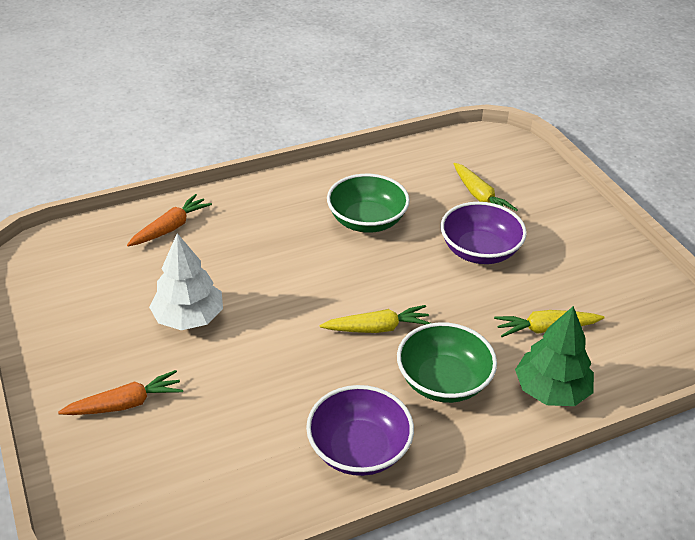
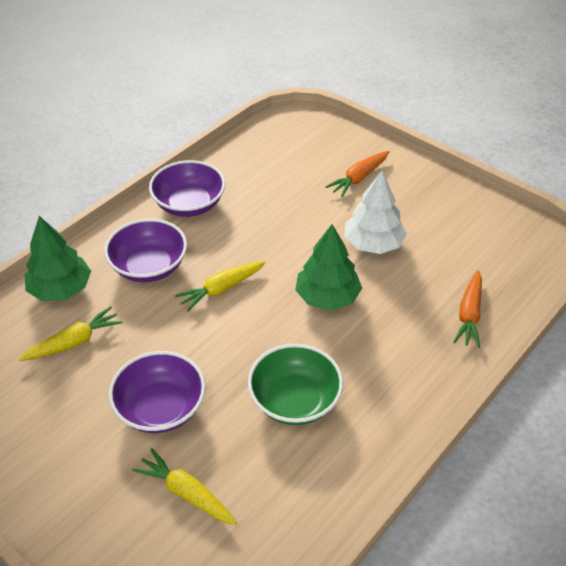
camera: 155 degrees right, 5 degrees up
(279, 284) = (327, 297): none -> green tree
(443, 381) = (149, 266): green bowl -> purple bowl

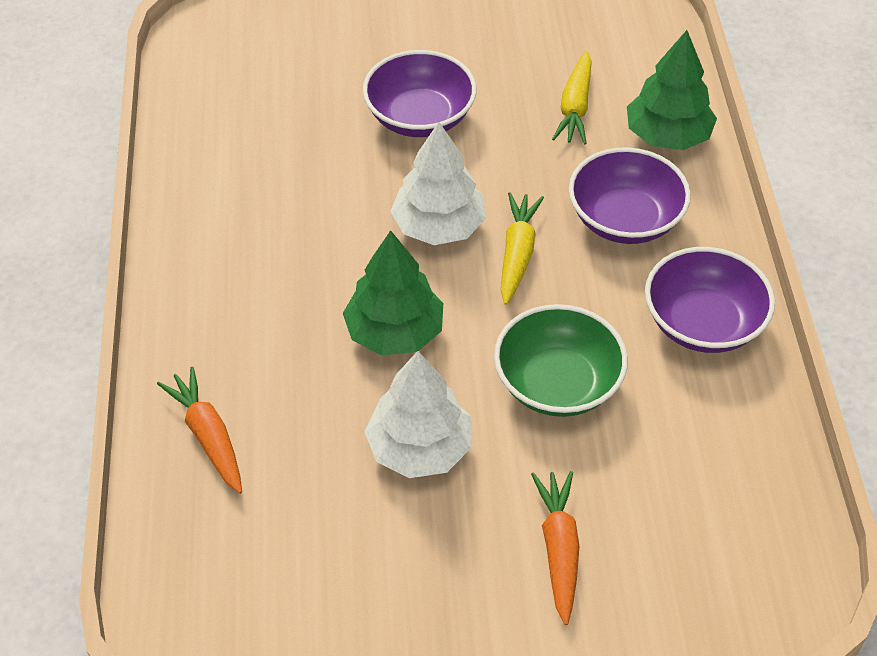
camera: 135 degrees right, 5 degrees up
(186, 493) = (315, 82): yellow carrot -> none
(239, 332) = (438, 226): none -> white tree
(295, 400) = (307, 207): green bowl -> green bowl (557, 383)

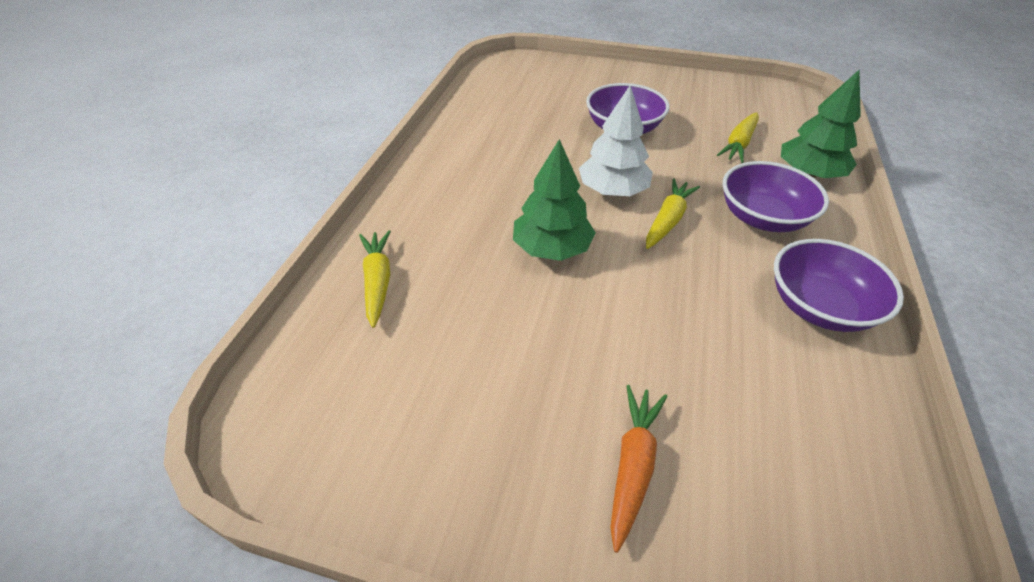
camera: 20 degrees right, 5 degrees down
(208, 436) = (378, 281): orange carrot -> yellow carrot
(420, 448) = (537, 337): white tree -> none
(557, 383) = (674, 319): green bowl -> none

